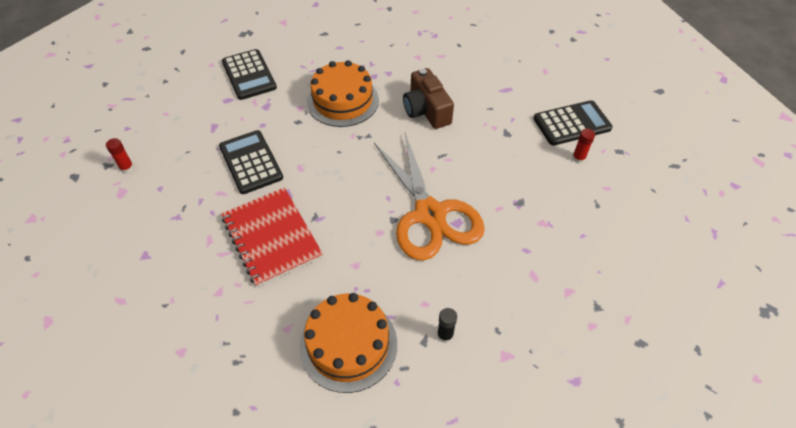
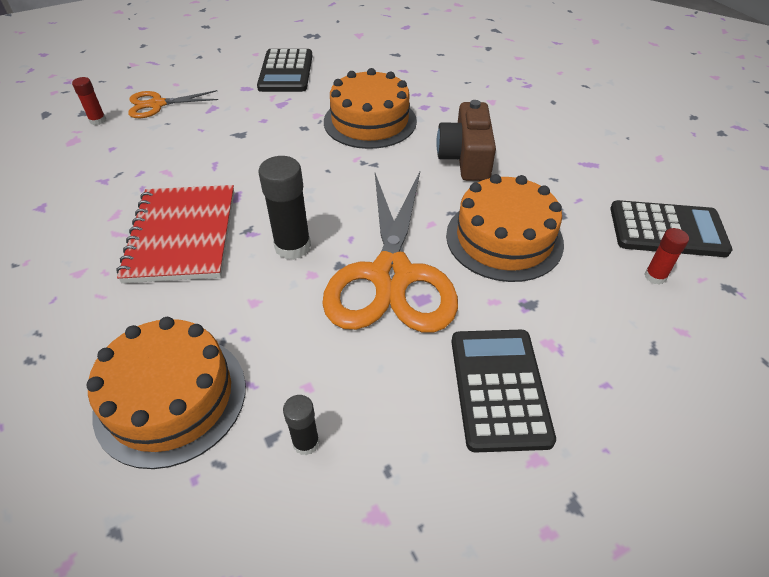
camera: 25 degrees right, 5 degrees down
(166, 137) = (157, 104): none -> orange scissors
(251, 162) = (222, 152): black calculator -> black calculator (499, 388)
(354, 218) = (292, 246): none -> black glue stick
(482, 163) = (504, 238): none -> orange cake

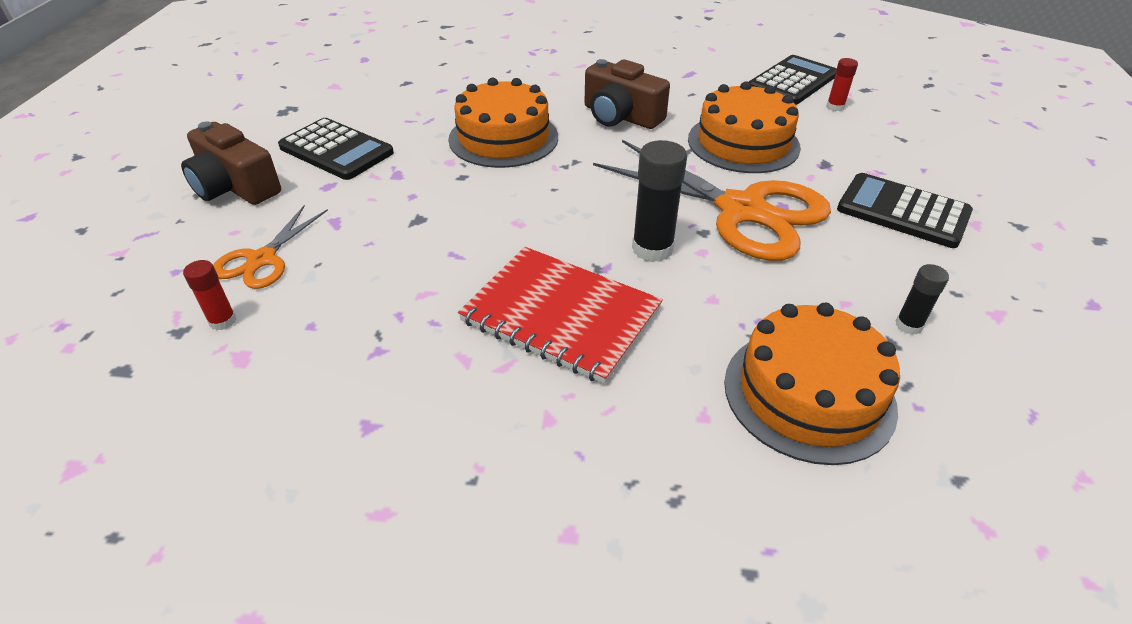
camera: 55 degrees left, 5 degrees down
(217, 62) = (235, 186): none -> brown camera

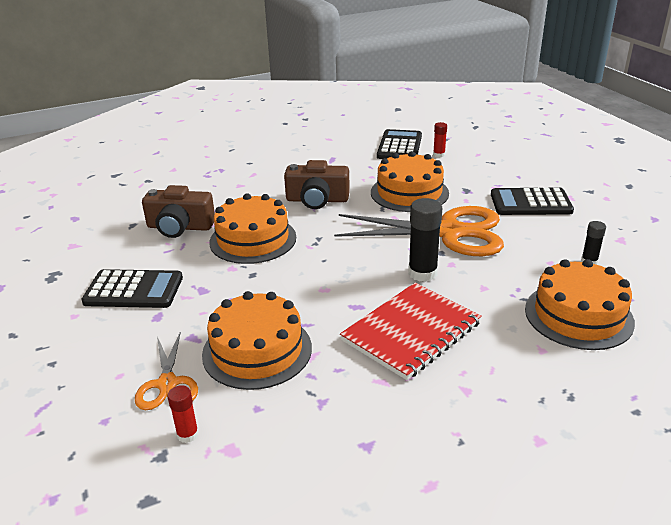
camera: 30 degrees left, 10 degrees down
(235, 186) = (79, 345): brown camera -> brown camera (180, 227)
(377, 262) = (257, 350): none -> orange cake
(561, 315) = (411, 332): red notebook -> red notebook turned 45 degrees counterclockwise

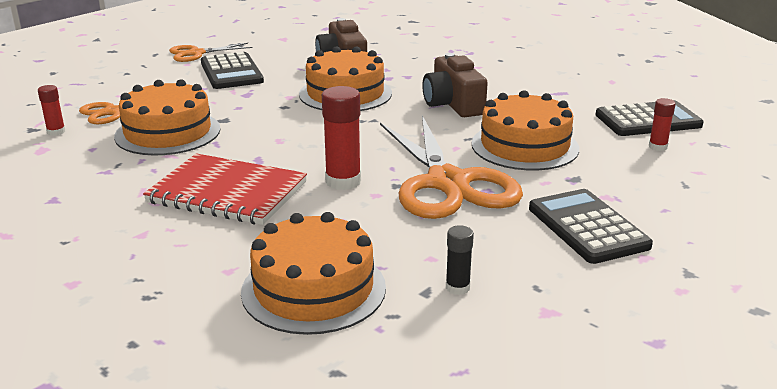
camera: 65 degrees right, 5 degrees down
(49, 305) = (196, 53): none -> orange scissors
(422, 273) = (343, 181): black glue stick -> red glue stick

